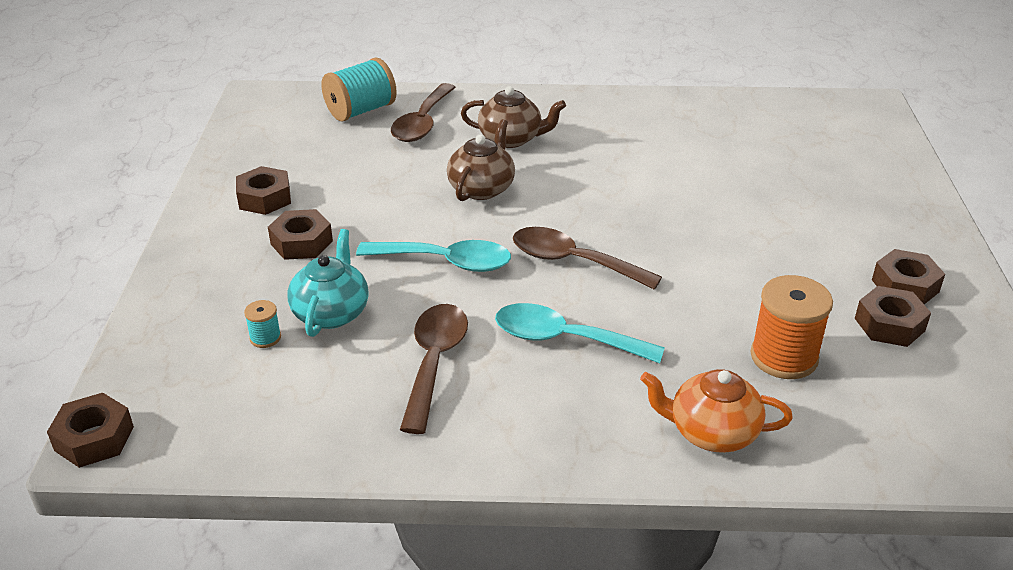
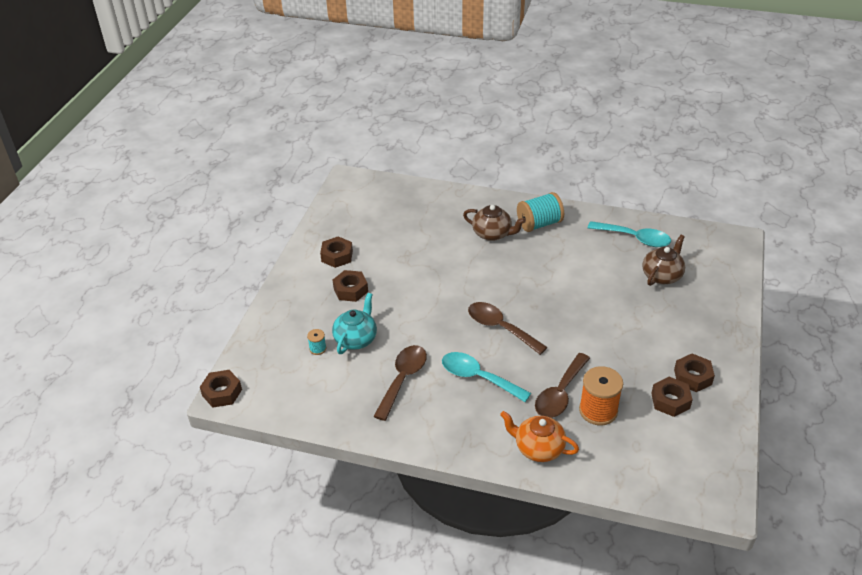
camera: 15 degrees right, 5 degrees up
(361, 111) = (407, 199): turquoise spool -> turquoise spool (539, 224)
(422, 123) = (442, 214): brown spoon -> brown spoon (560, 394)
(446, 262) = (427, 316): turquoise spoon -> turquoise spoon (635, 238)
(482, 188) = (463, 268): brown teapot -> brown teapot (662, 275)

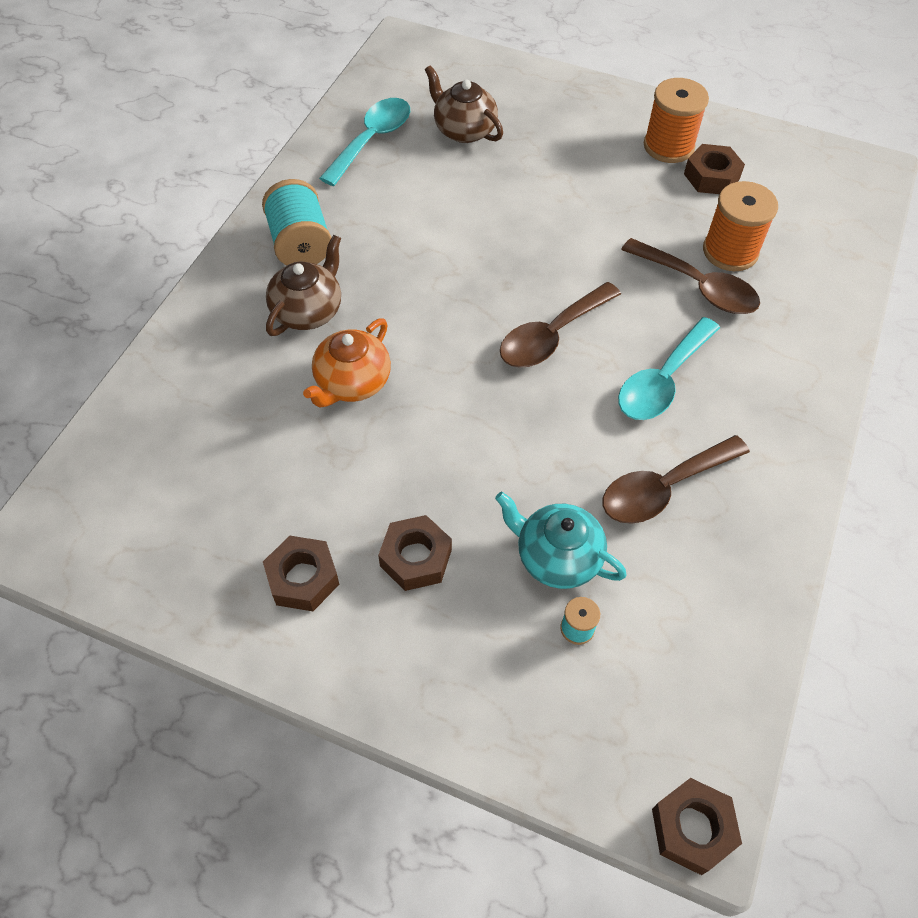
camera: 85 degrees left, 15 degrees up
(403, 379) = (663, 488): brown spoon -> brown spoon turned 60 degrees counterclockwise
(538, 448) = (803, 329): orange teapot -> orange teapot (352, 383)
(692, 377) = (668, 146): brown nut -> orange spool

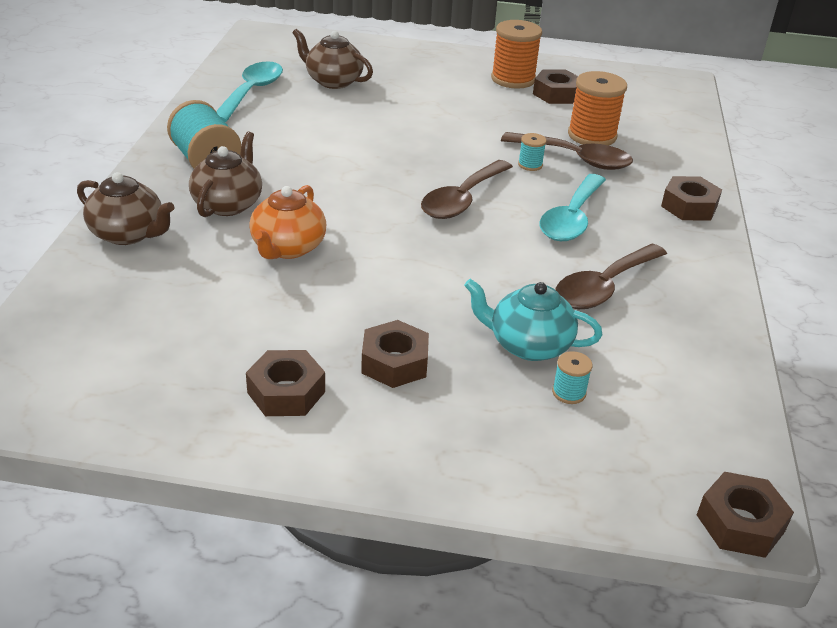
camera: 15 degrees left, 20 degrees down
(202, 341) = (128, 234): none -> brown teapot
(643, 291) = (530, 165): none -> turquoise spool
(803, 380) = (689, 206): none -> brown nut

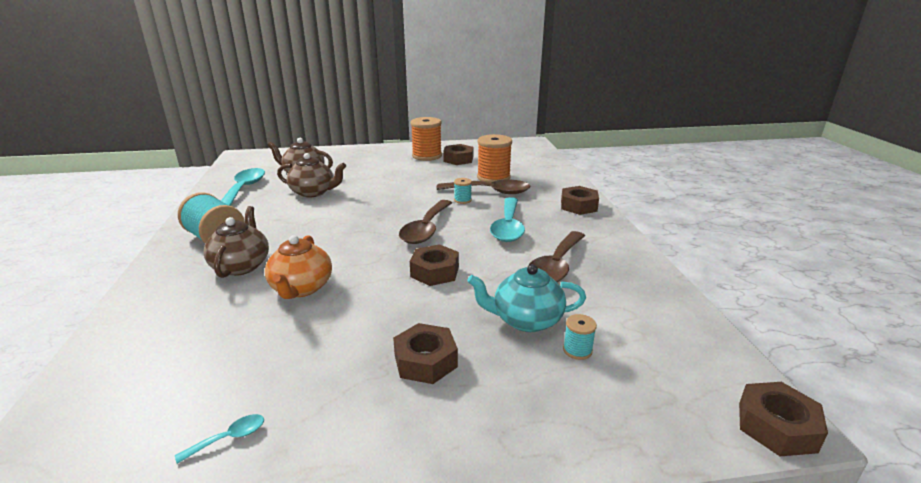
camera: 15 degrees left, 10 degrees down
(128, 234) = (153, 306): brown teapot -> brown teapot (313, 192)
(183, 388) = (229, 438): none -> turquoise spoon
(286, 392) = (336, 414): brown nut -> brown nut (435, 272)

